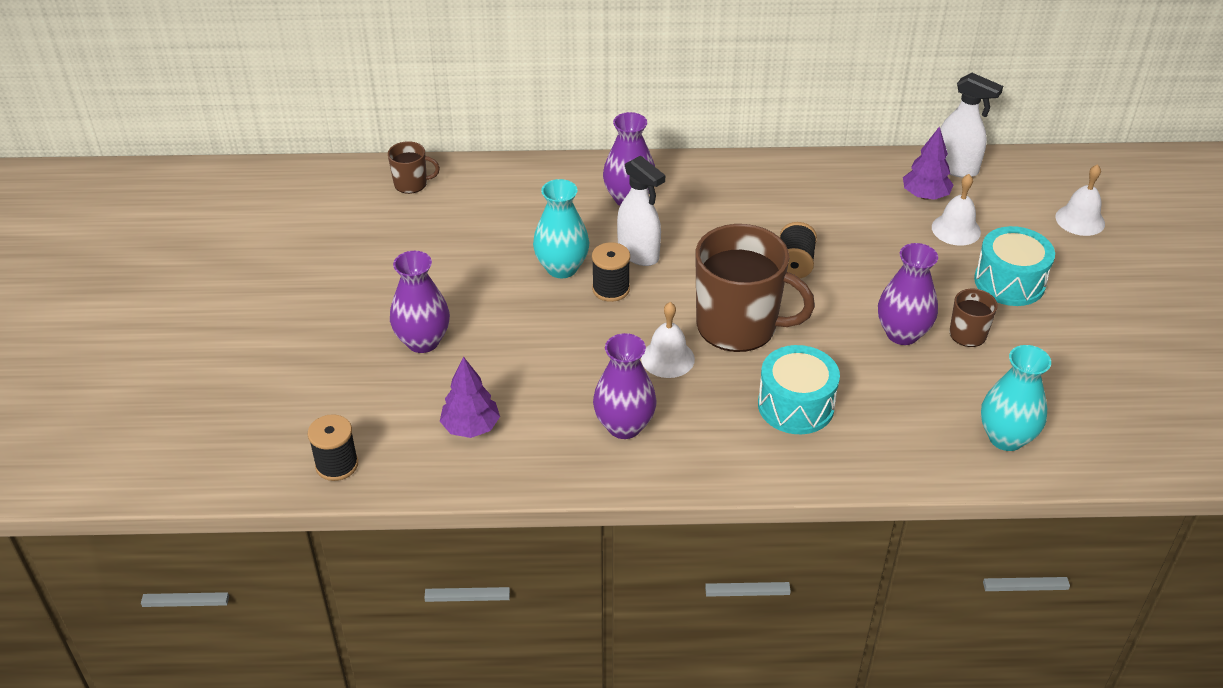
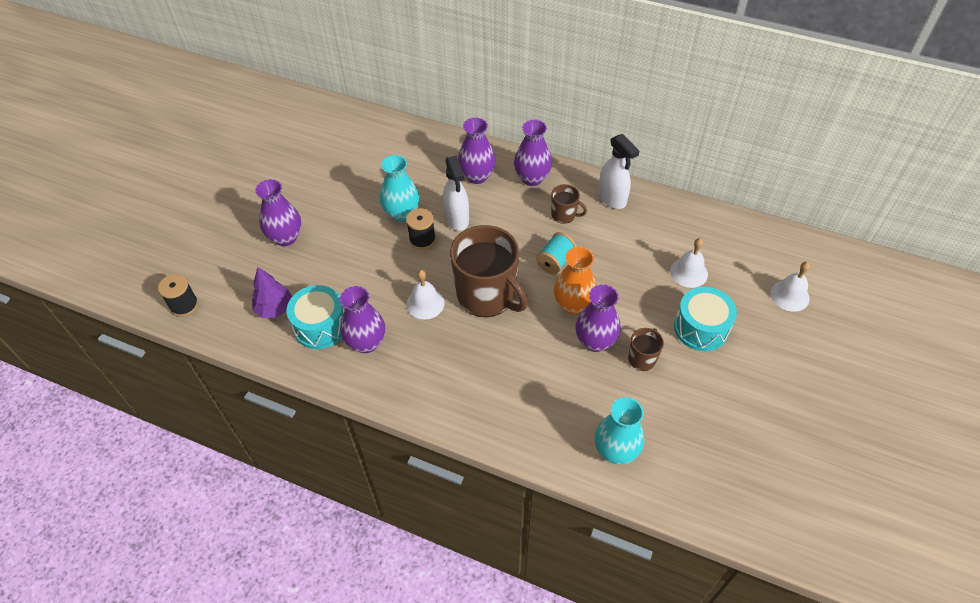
camera: 25 degrees right, 10 degrees up
(411, 183) = (349, 123): brown mug -> brown mug (564, 214)
(700, 182) = (532, 178): none -> purple vase
(794, 264) = (555, 261): black spool -> turquoise spool
(796, 405) = (485, 369): turquoise drum -> turquoise drum (320, 326)
(849, 303) = (573, 304): none -> orange vase
(925, 195) = (683, 238): purple tree -> none
(956, 168) = (721, 223): white spray bottle -> white spray bottle (612, 198)

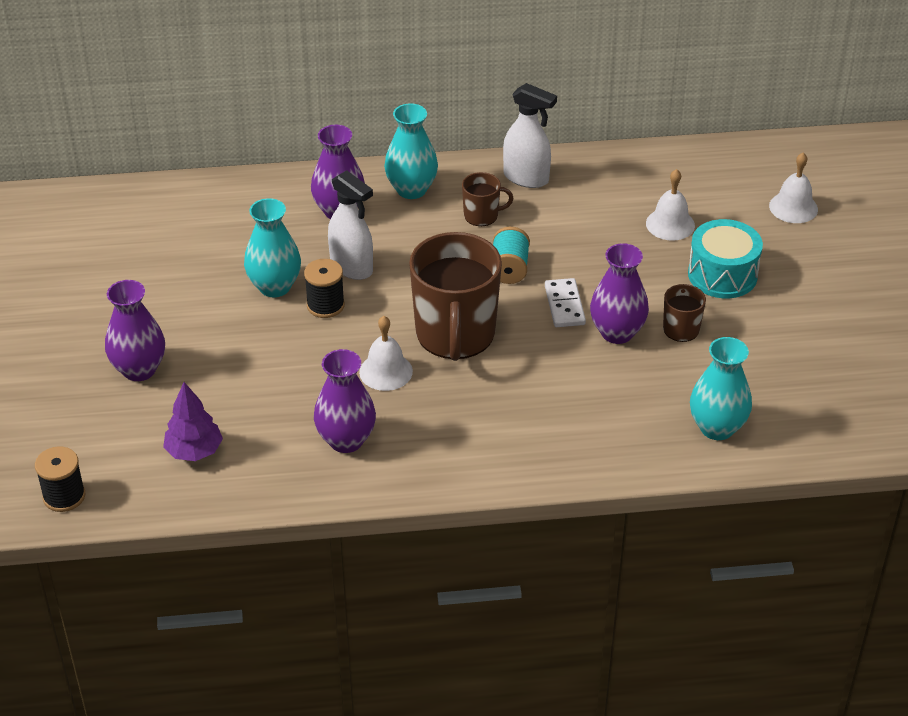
camera: 30 degrees left, 10 degrees down
(320, 326) = (272, 446): turquoise drum -> none
(487, 295) = (455, 334): brown mug -> brown mug turned 75 degrees clockwise
(532, 178) = (411, 189): purple vase -> turquoise vase
(573, 304) = (564, 305): orange vase -> white domino

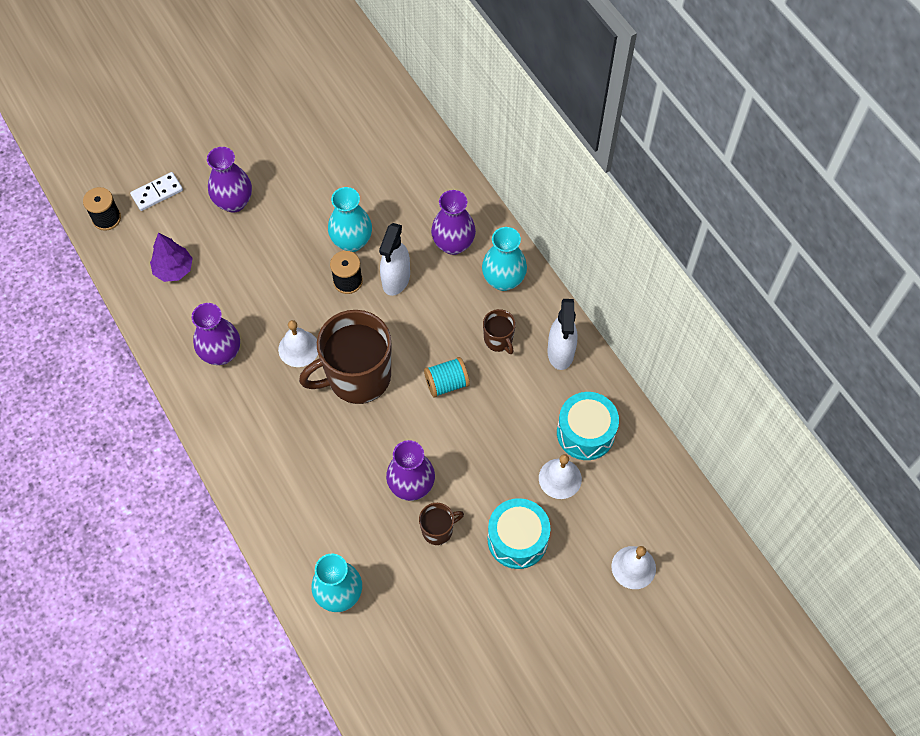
camera: 65 degrees right, 20 degrees up
(564, 305) = (424, 437): white domino -> white domino (157, 193)
(629, 191) = (585, 433): none -> turquoise drum

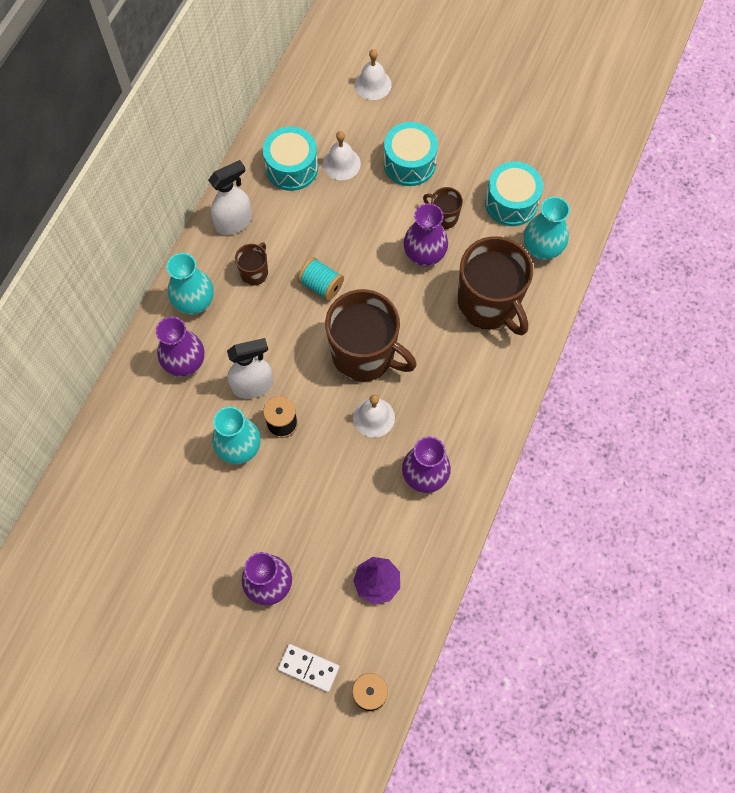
camera: 125 degrees left, 5 degrees up
(323, 507) = (489, 304): none -> brown mug
(407, 603) = (511, 202): none -> turquoise drum

